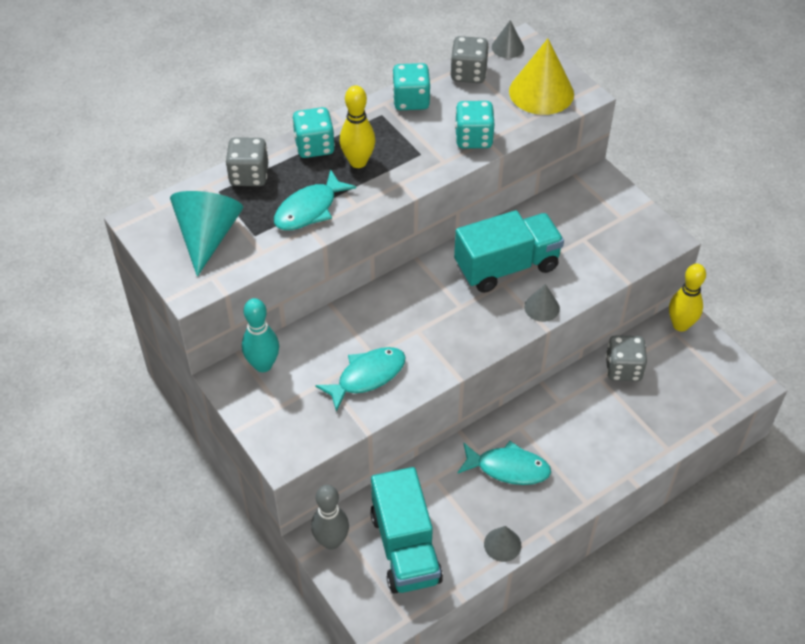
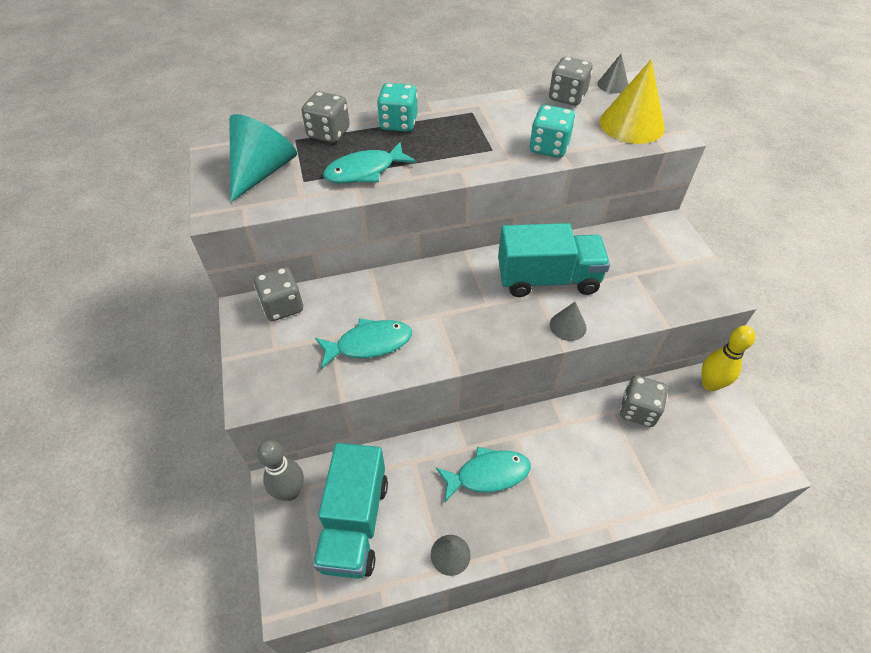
camera: 20 degrees right, 0 degrees up
(263, 365) = (282, 306): turquoise bowling pin -> grey dice
(358, 162) = (431, 143): yellow bowling pin -> none
(411, 100) = (504, 107): turquoise dice -> none
(508, 468) = (488, 474): turquoise fish -> turquoise fish turned 45 degrees counterclockwise

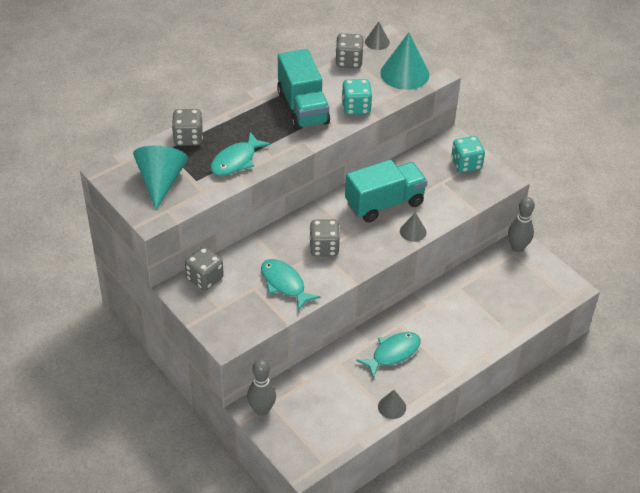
camera: 25 degrees left, 5 degrees down
(354, 523) = (318, 412): turquoise truck -> turquoise truck (303, 108)
(369, 344) = (284, 284): turquoise fish -> turquoise fish turned 90 degrees counterclockwise
(398, 123) = (236, 116): turquoise dice -> turquoise dice (466, 164)
(631, 124) = (404, 73): yellow cone -> turquoise cone
(638, 410) = (476, 280): grey dice -> grey dice (324, 248)
(710, 384) = (517, 247): yellow bowling pin -> grey bowling pin

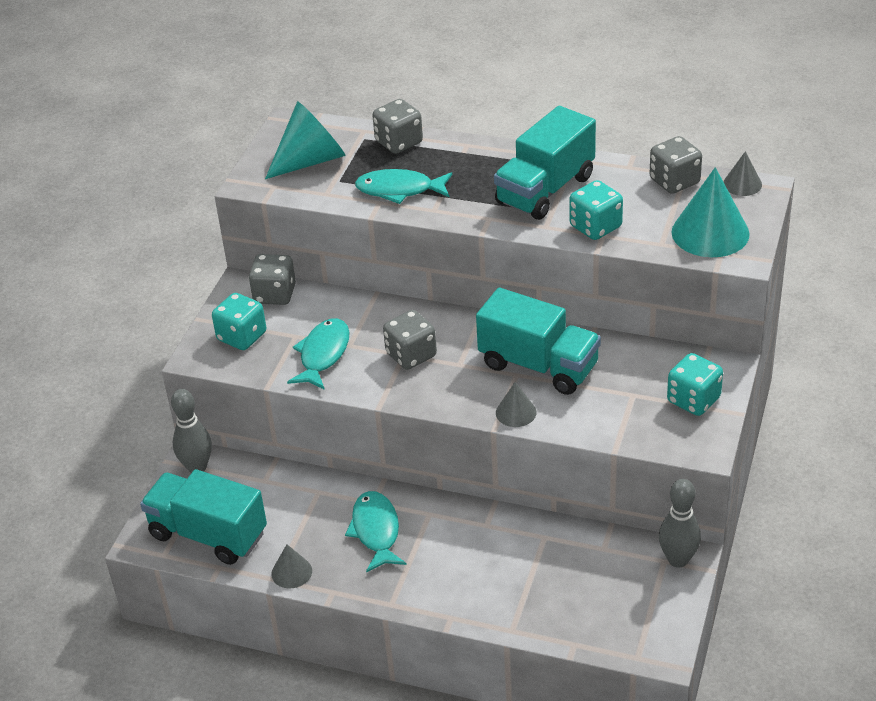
camera: 60 degrees right, 5 degrees down
(229, 312) = (242, 337): none -> turquoise dice
(326, 431) = (208, 534): none -> turquoise truck
(393, 353) = (376, 531): turquoise fish -> turquoise fish turned 120 degrees counterclockwise

